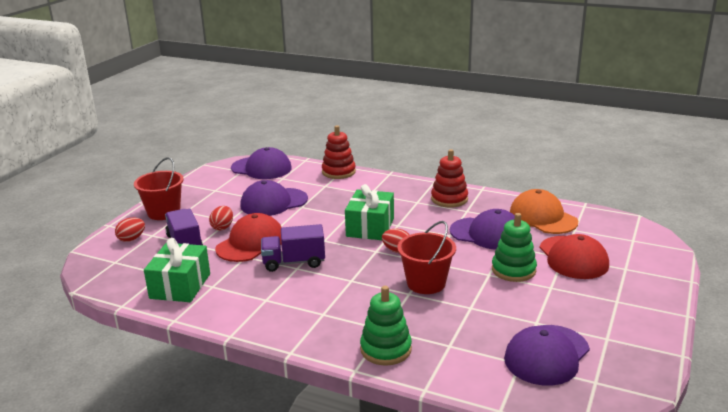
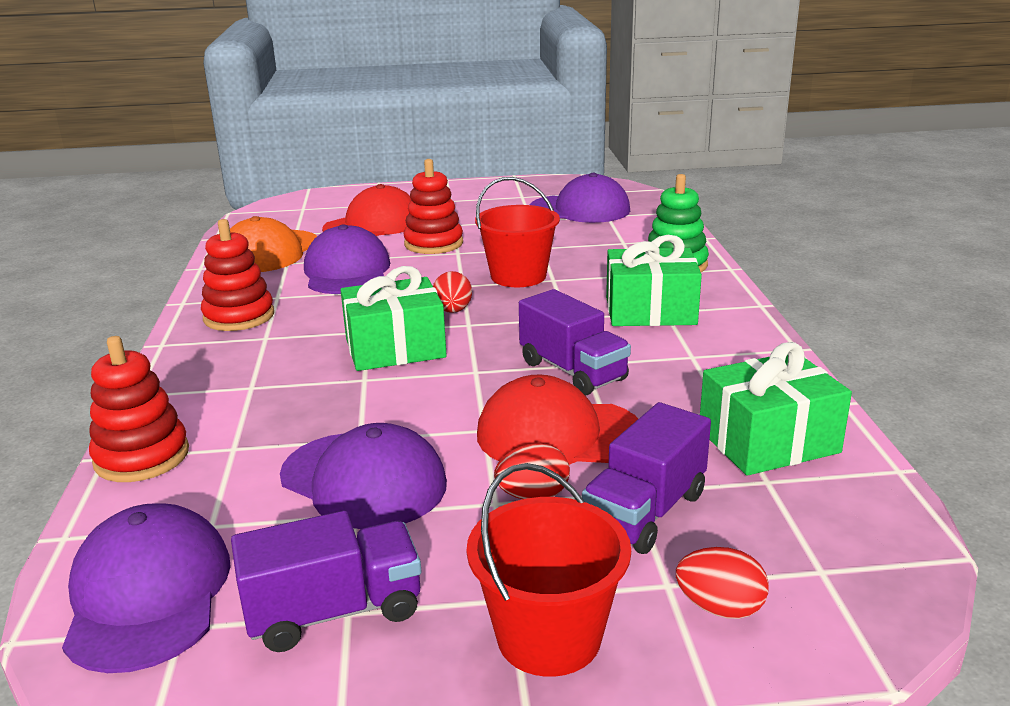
camera: 120 degrees left, 0 degrees up
(218, 188) = (334, 612): none -> purple truck
(329, 309) = (650, 311): none -> green gift
(513, 270) = (433, 244): green stacking toy -> red stacking toy

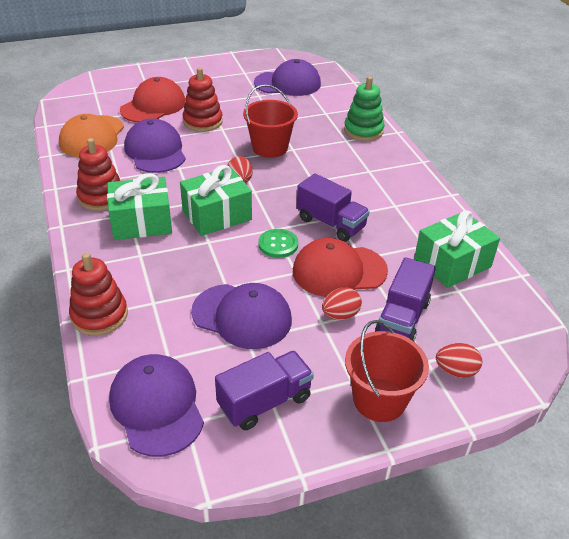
camera: 15 degrees left, 15 degrees up
(472, 391) = (278, 244): none -> green button
(650, 311) = (360, 171): green gift -> green gift (141, 222)

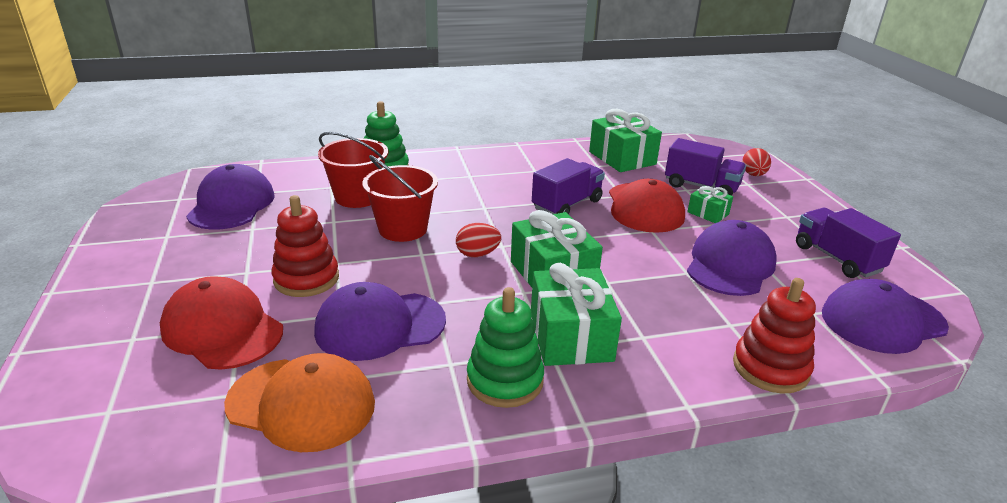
camera: 85 degrees left, 10 degrees down
(101, 197) = (505, 380): red stacking toy -> green stacking toy
(278, 244) = (607, 237): green button -> none
(340, 315) = (708, 213): red egg -> green gift
(379, 400) = (801, 207): red bucket -> red bucket (357, 197)

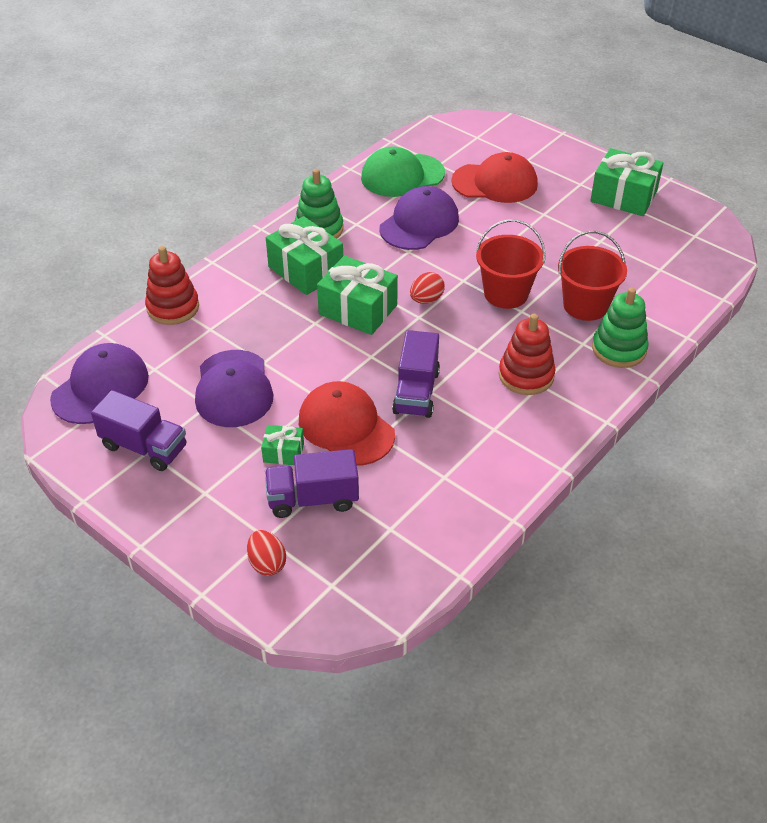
camera: 145 degrees right, 15 degrees up
(231, 204) = (652, 250): purple cap -> none
(301, 403) = (402, 175): orange cap -> green cap
(306, 279) = (503, 227): red stacking toy -> red stacking toy (526, 375)
(622, 158) = (431, 510): green gift -> green gift (623, 196)

